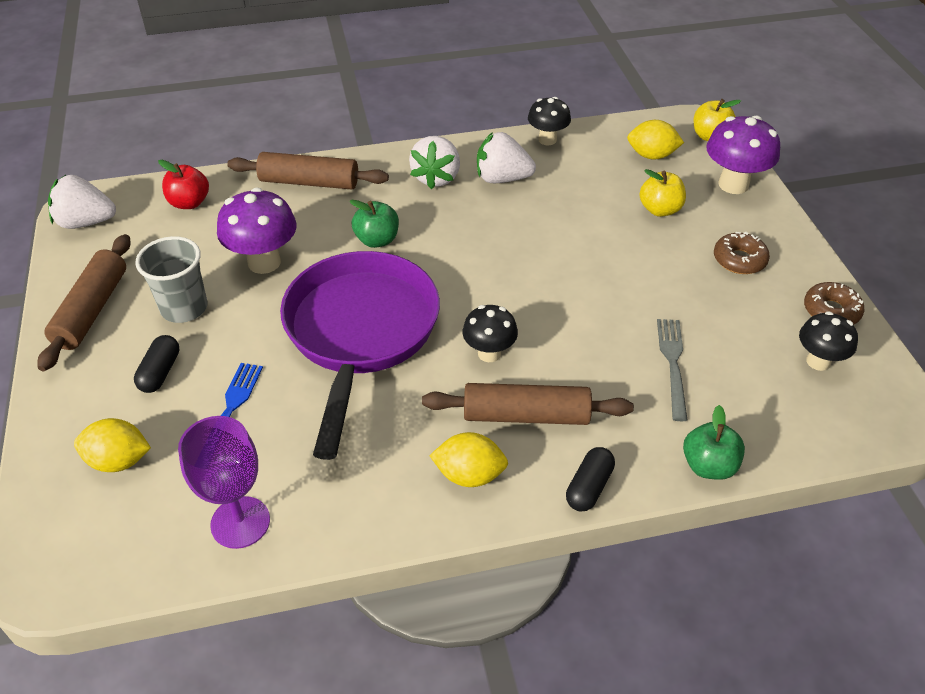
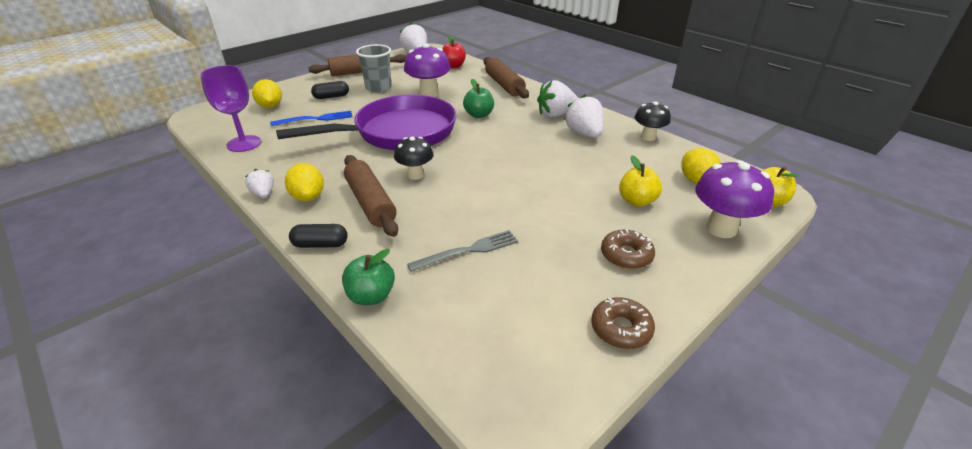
camera: 60 degrees right, 10 degrees down
(425, 523) = (263, 194): none -> white strawberry
(818, 361) = (542, 335): black mushroom -> none

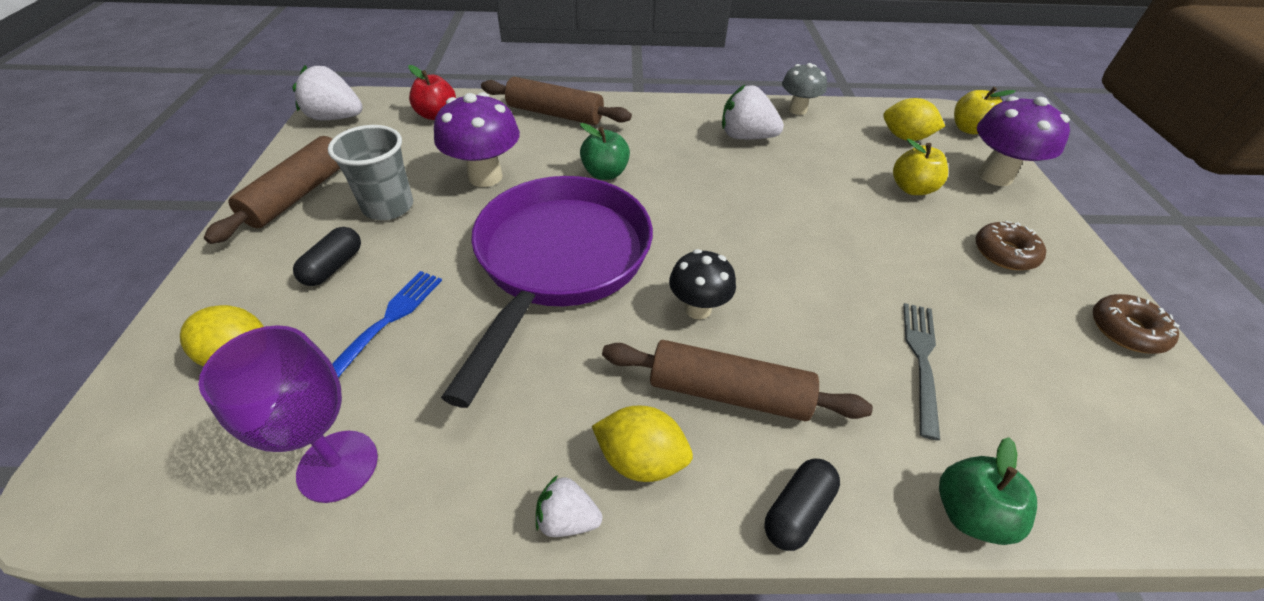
camera: 50 degrees left, 10 degrees up
(555, 114) = (680, 127): white strawberry -> none
(648, 137) = (797, 110): black mushroom -> grey mushroom

